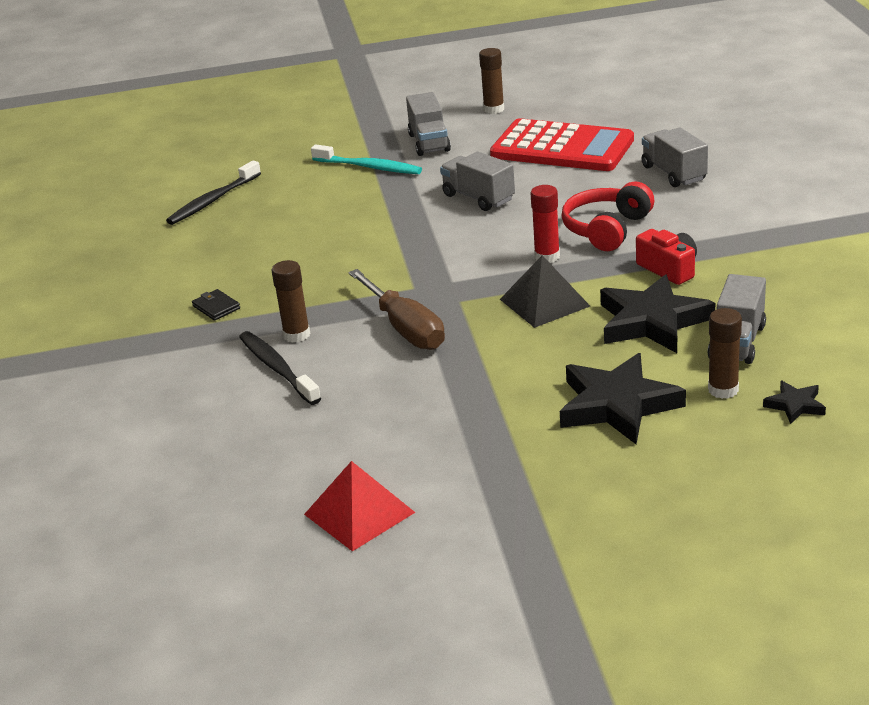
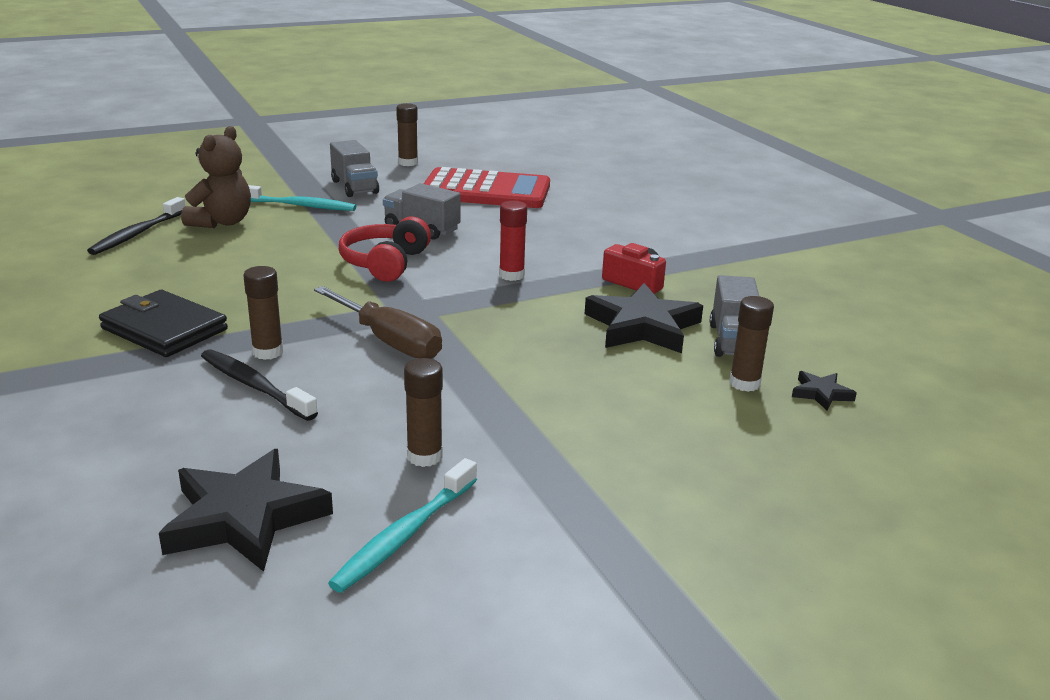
camera: 20 degrees left, 5 degrees down
(216, 307) = (164, 329): black wallet -> black wallet, size x2.17
(291, 187) = (222, 222): none -> brown teddy bear
(359, 513) = (404, 535): red pyramid -> turquoise toothbrush
(398, 445) = (424, 456): none -> brown glue stick
(544, 302) = (527, 314): black pyramid -> none
(606, 229) = (559, 252): red headphones -> red headphones (385, 263)
(617, 405) = (647, 403): black star -> black star (244, 518)
(673, 173) = (599, 209): grey truck -> none

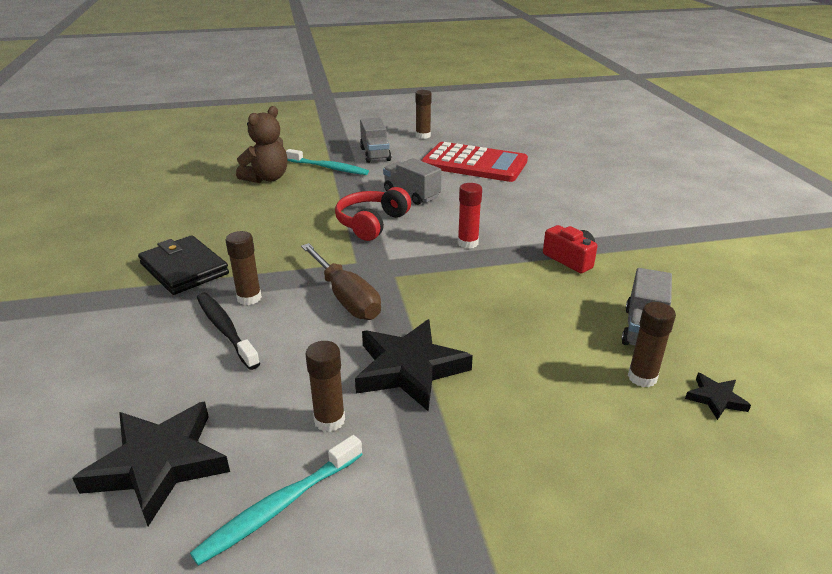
camera: 15 degrees right, 5 degrees up
(137, 234) = (204, 184): black toothbrush -> none
(642, 327) = (564, 305): black star -> black star (409, 369)

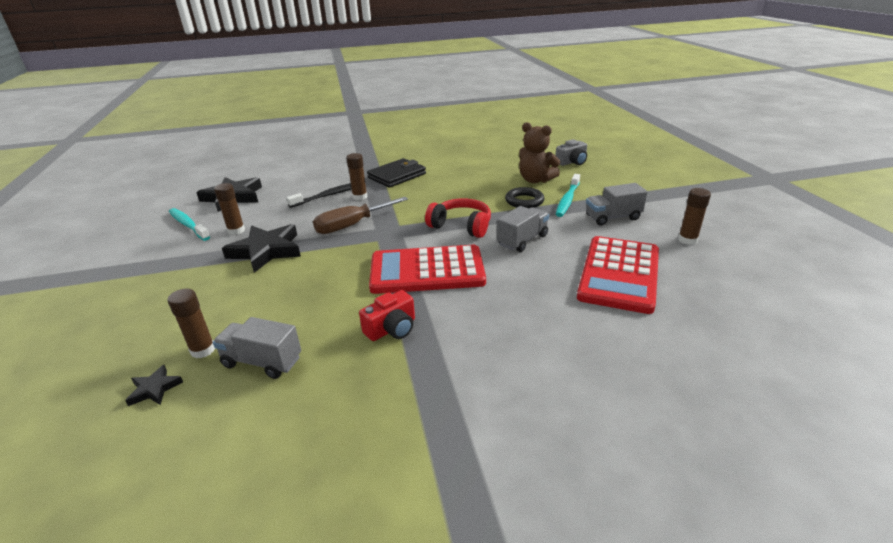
camera: 90 degrees right, 0 degrees up
(228, 156) = (572, 162): none -> grey camera
(322, 188) = (524, 201): none -> black ring
(468, 243) = (427, 270): red glue stick -> red calculator

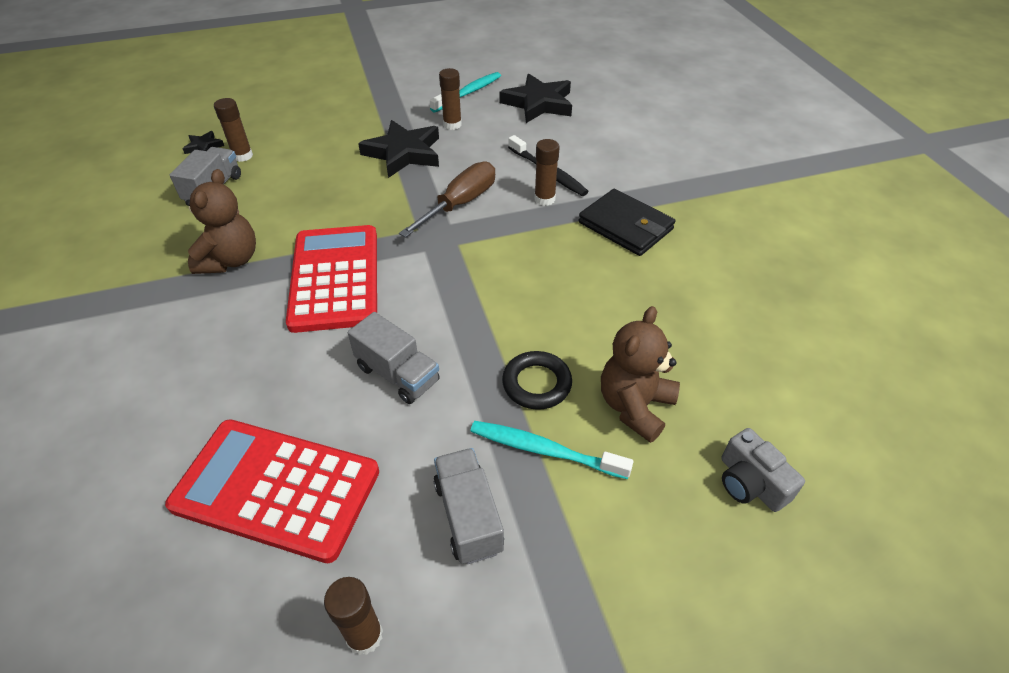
camera: 85 degrees right, 15 degrees up
(352, 225) = (460, 204): brown screwdriver -> brown screwdriver turned 75 degrees clockwise
(392, 329) = (230, 260): red camera -> brown teddy bear
(461, 226) = (449, 305): red headphones -> none

